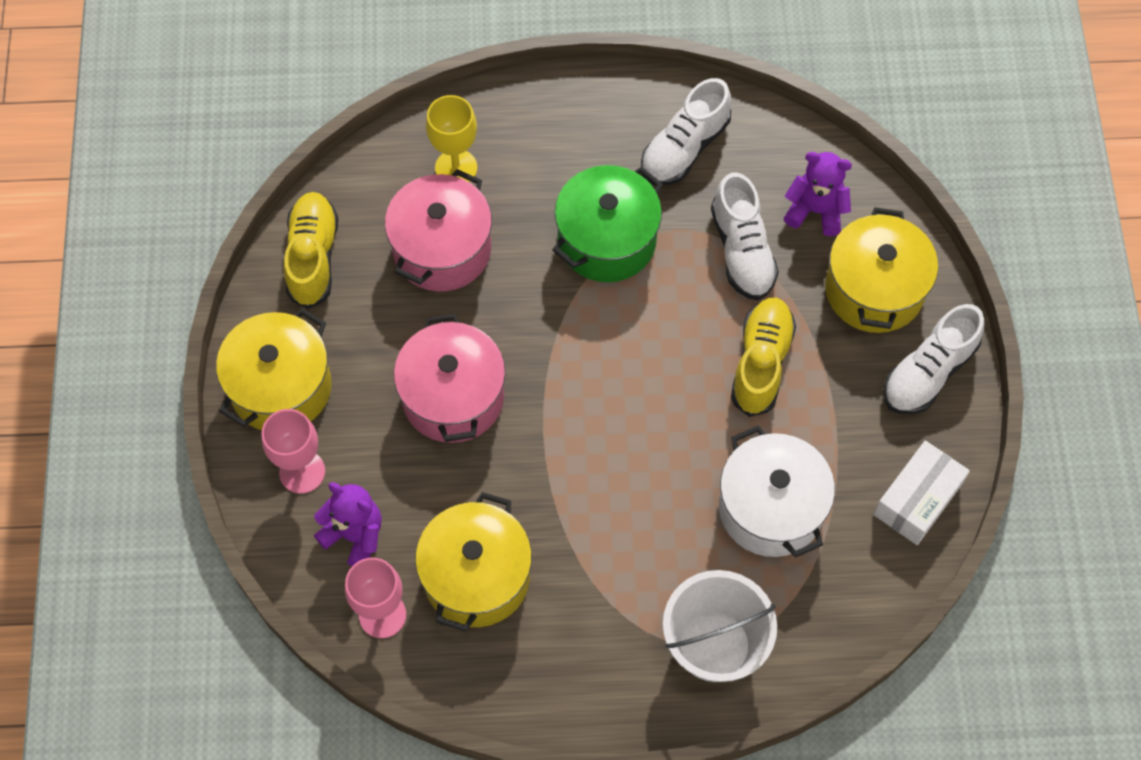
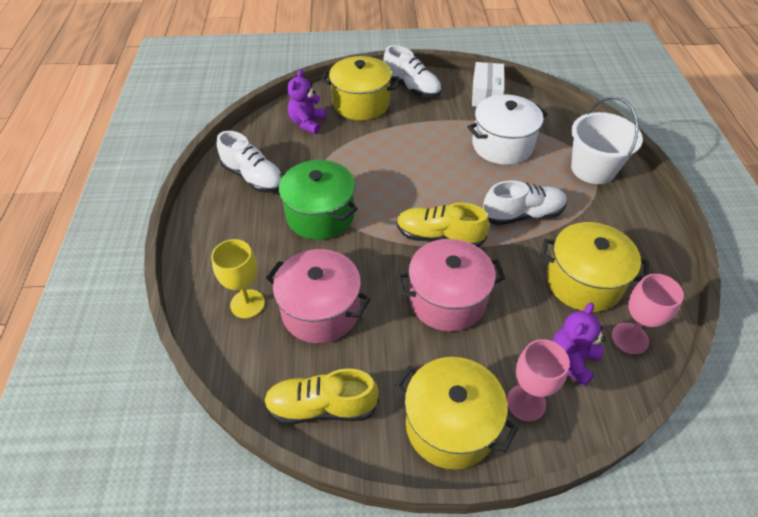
camera: 90 degrees left, 15 degrees down
(742, 251) = (333, 153): white shoe -> white shoe (522, 215)
(761, 363) = (409, 147): yellow shoe -> yellow shoe (439, 237)
(917, 499) = (486, 94): white box -> white box turned 60 degrees clockwise

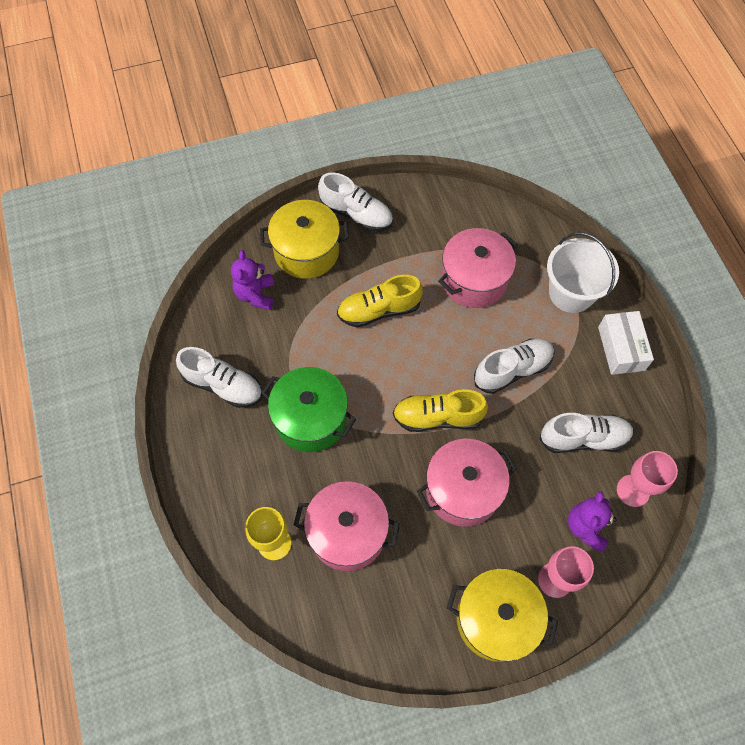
camera: 15 degrees left, 15 degrees up
(322, 407) = (380, 632): yellow shoe -> yellow shoe (379, 310)
(486, 94) = (441, 207): white box -> white box (621, 348)
(502, 145) = (474, 280): white pot -> pink pot
(583, 282) = (583, 438): yellow pot -> white shoe

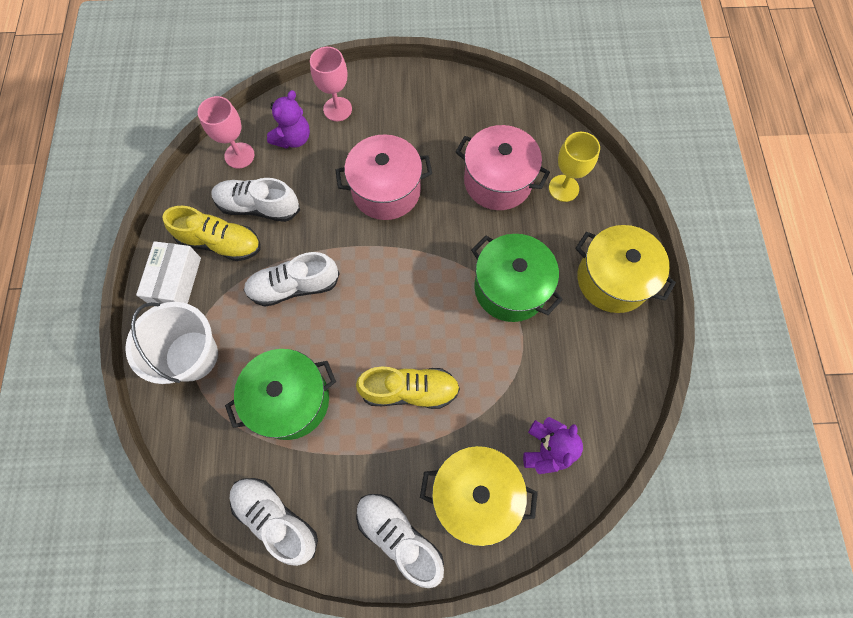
camera: 165 degrees left, 5 degrees up
(223, 385) = (595, 346): white shoe -> white shoe (276, 519)
(437, 417) = (386, 259): yellow shoe -> yellow shoe (220, 242)
(474, 280) = (290, 400): pink pot -> green pot
(496, 619) = (395, 95): yellow pot -> yellow pot (612, 279)

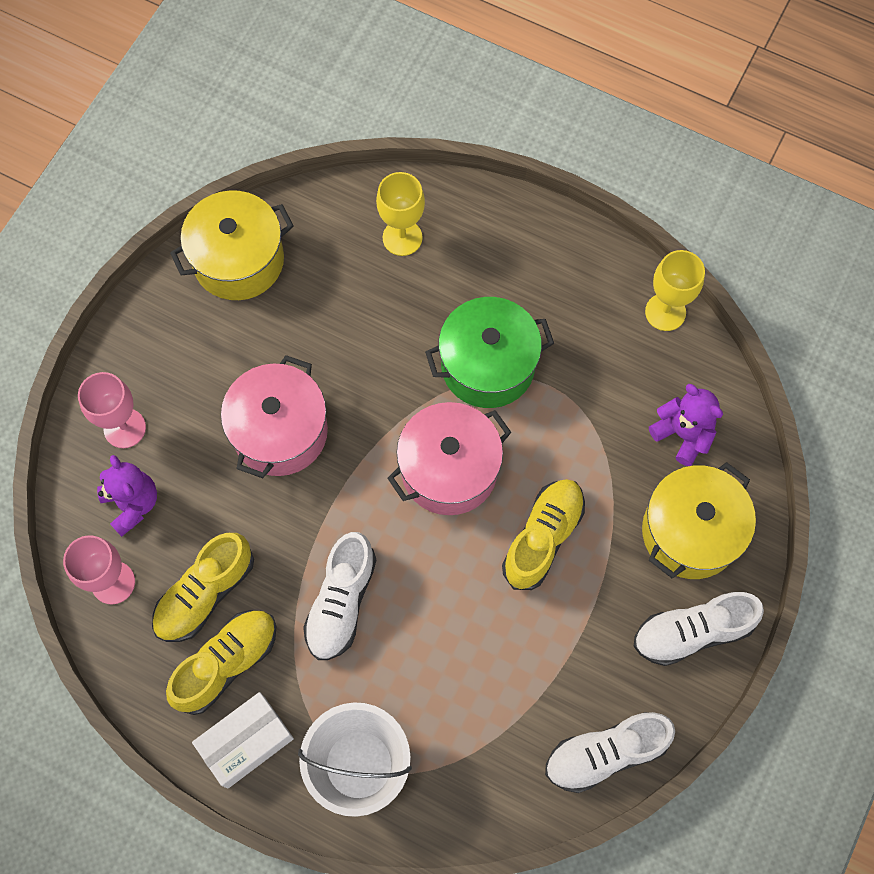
camera: 60 degrees left, 0 degrees up
(176, 281) = (246, 742): white box -> white box turned 75 degrees counterclockwise
(258, 207) = (205, 593): white shoe -> yellow shoe
(290, 400) = (480, 674): green pot -> none
(498, 181) = (348, 301): pink pot -> pink pot (449, 470)
(612, 279) = (540, 256): yellow pot -> yellow pot (238, 260)
(632, 386) = (665, 312): none -> yellow goblet

